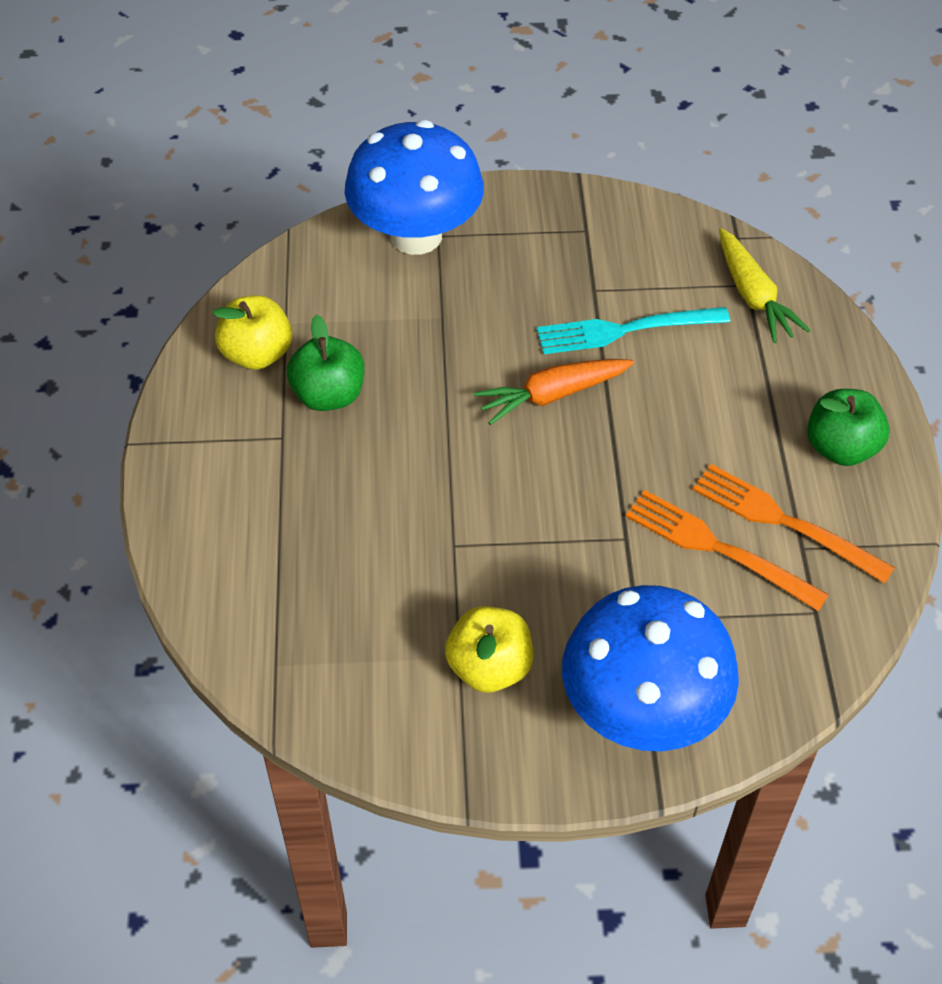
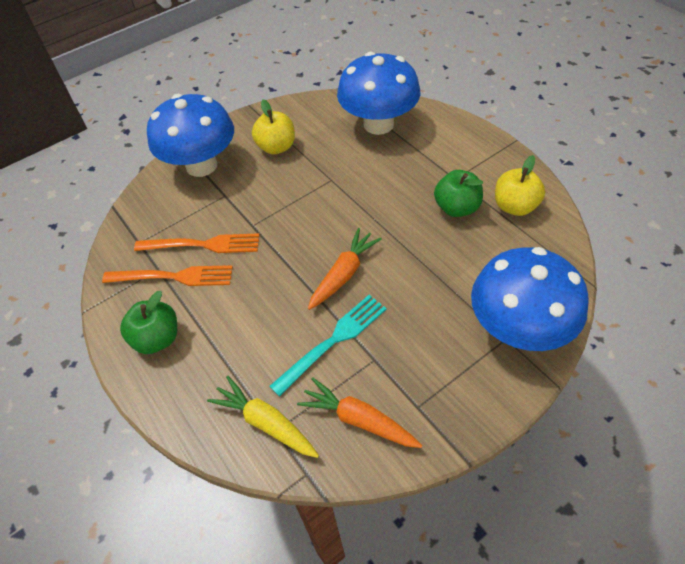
camera: 150 degrees right, 0 degrees up
(287, 605) = (378, 124): none -> blue mushroom
(654, 250) = (358, 420): none -> orange carrot

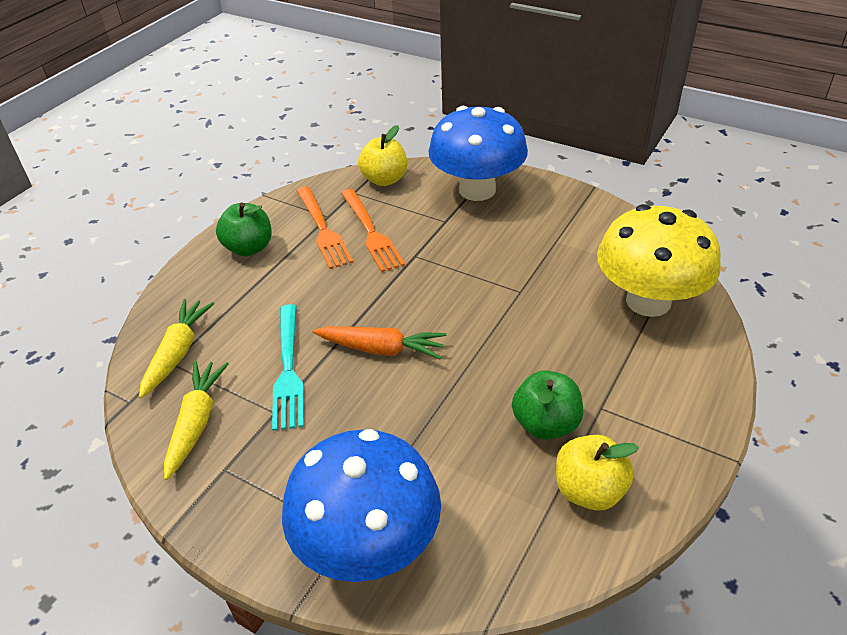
camera: 65 degrees right, 10 degrees down
(276, 147) = (542, 231): yellow apple -> yellow apple (384, 179)
(333, 340) = (288, 370): turquoise fork -> turquoise fork turned 60 degrees clockwise
(358, 420) = (196, 422): orange carrot -> yellow carrot
(378, 124) = (648, 301): blue mushroom -> yellow mushroom

